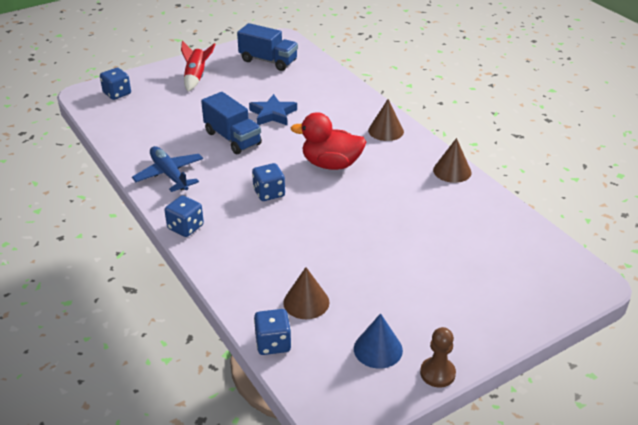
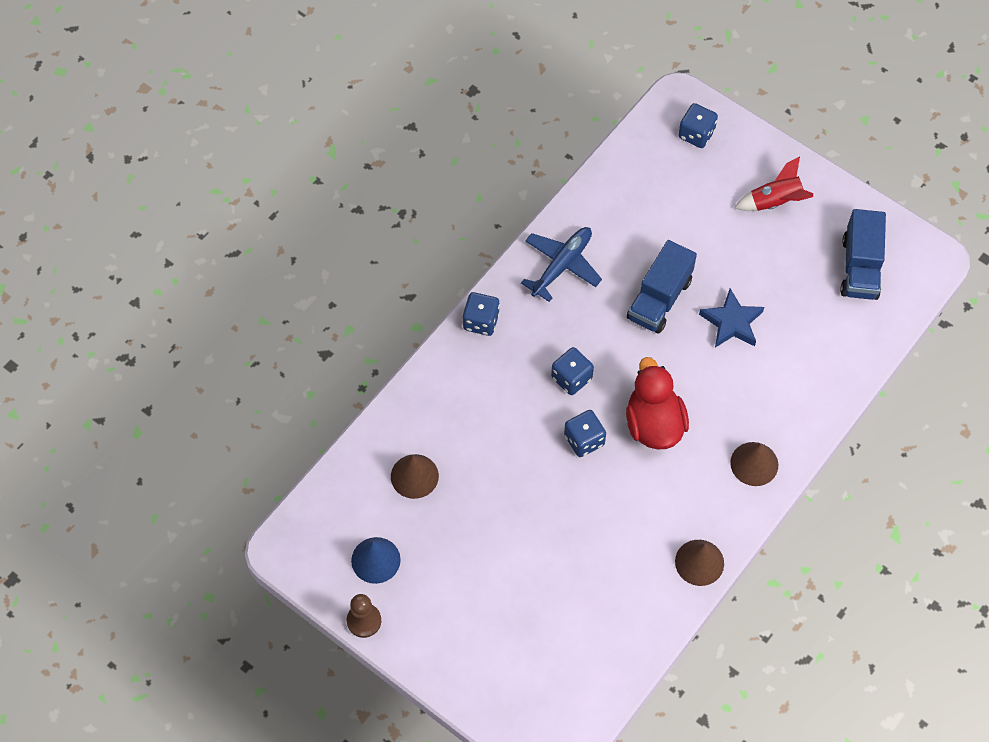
camera: 70 degrees right, 25 degrees up
(273, 343) = (350, 466): blue dice -> blue dice (584, 440)

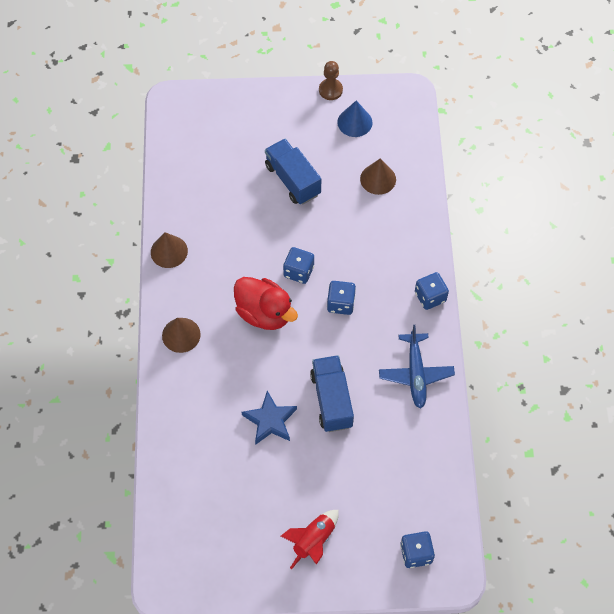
camera: 140 degrees right, 0 degrees up
(860, 267) = (212, 534): blue truck -> blue truck (292, 180)

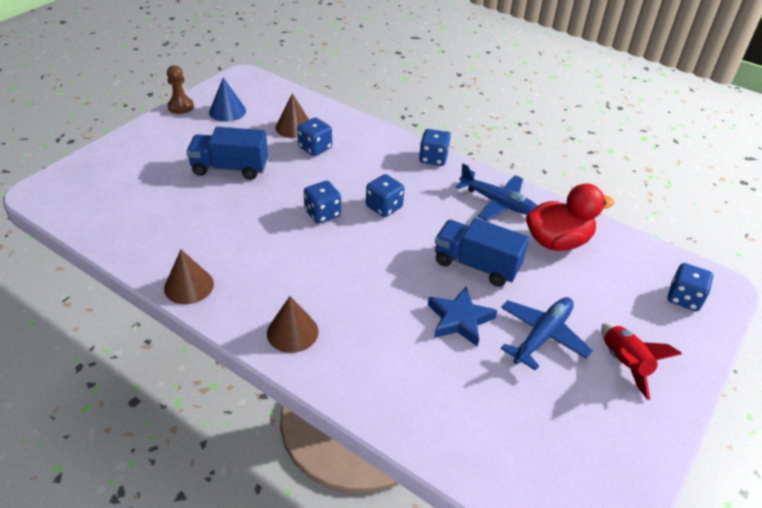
camera: 55 degrees left, 20 degrees down
(264, 313) = (339, 258): red duck -> red duck (557, 241)
(297, 478) = (542, 336): none -> blue plane
(366, 211) = (315, 148): none -> blue dice

